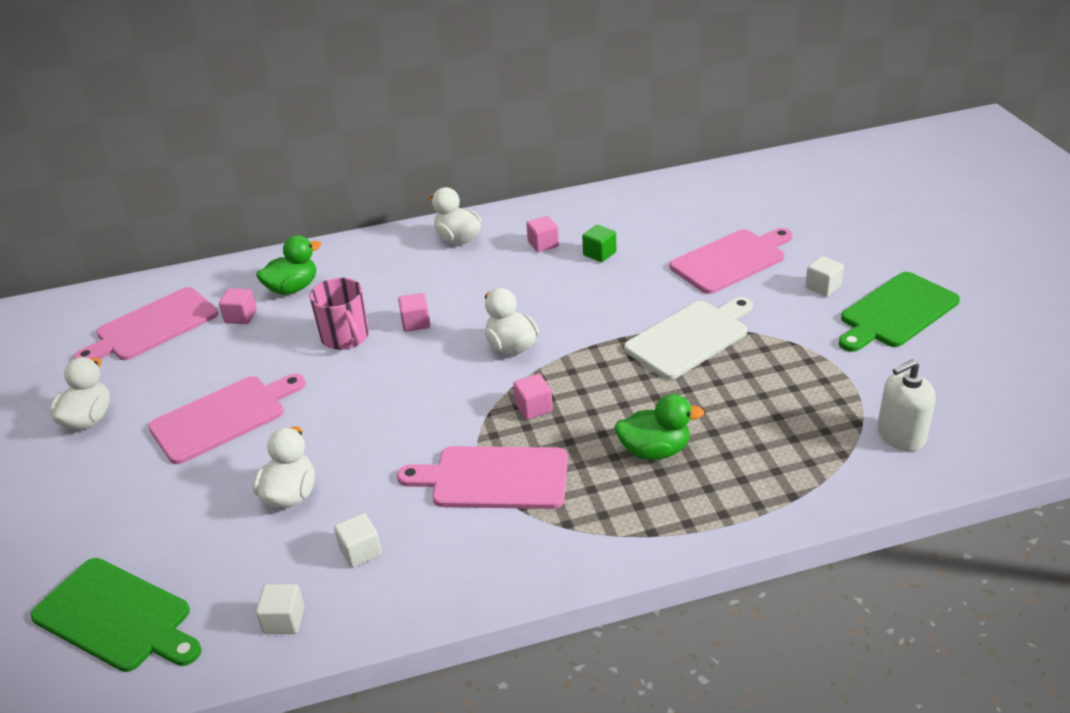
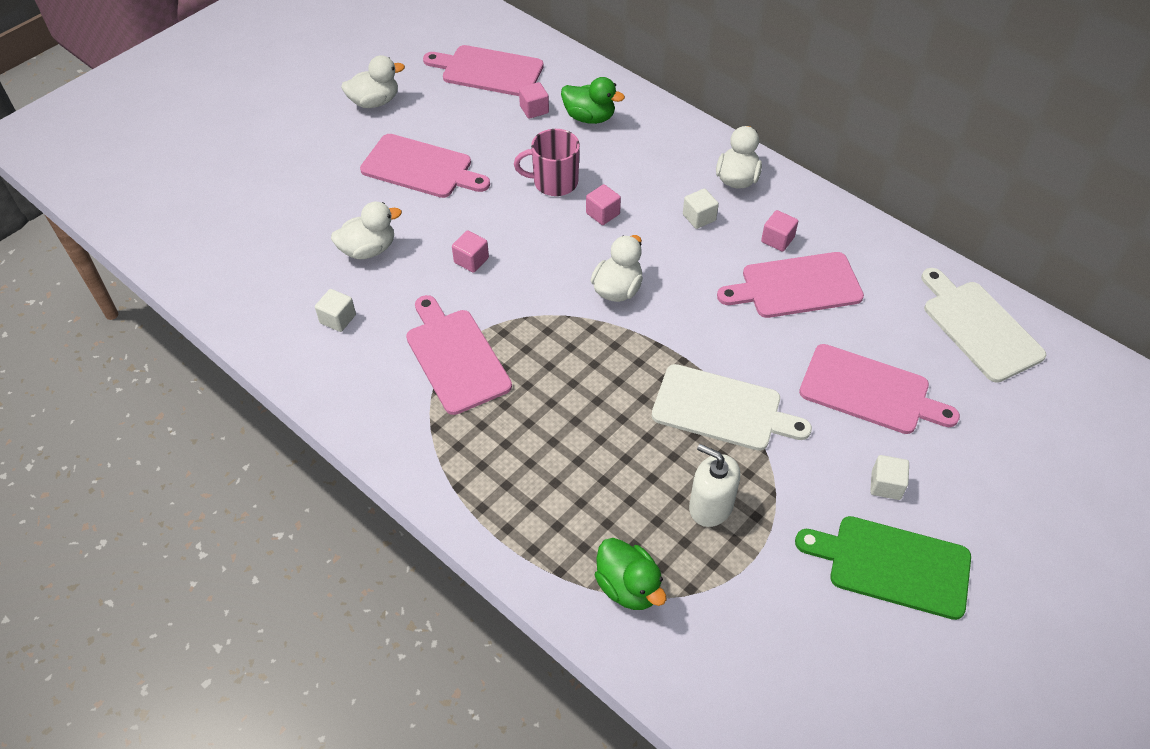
camera: 55 degrees right, 15 degrees up
(117, 616) = (217, 229): green cutting board -> none
(284, 620) = (257, 313): white cube -> white cube (699, 217)
(345, 337) = (554, 182): pink mug -> pink mug turned 60 degrees clockwise
(533, 407) = (552, 342): pink cube -> pink cube (471, 260)
(599, 254) = (796, 286): green cube -> pink cutting board
(654, 450) = (553, 448): green duck -> green duck (628, 587)
(713, 192) = (979, 327): none -> white cutting board
(900, 435) = (696, 631): white soap dispenser -> white soap dispenser (710, 506)

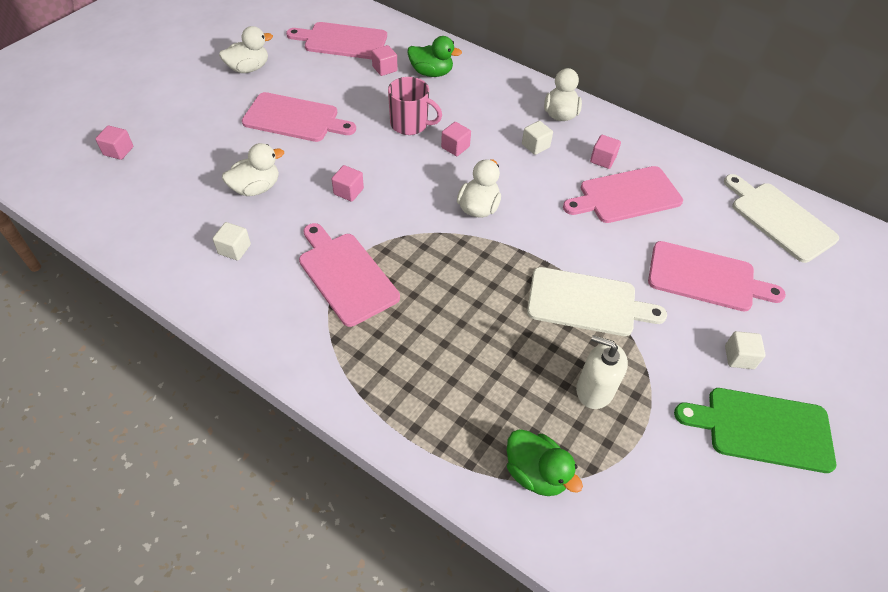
camera: 10 degrees left, 0 degrees up
(221, 196) = (118, 151): none -> pink cube
(554, 182) = (410, 124): pink mug -> pink mug turned 150 degrees counterclockwise

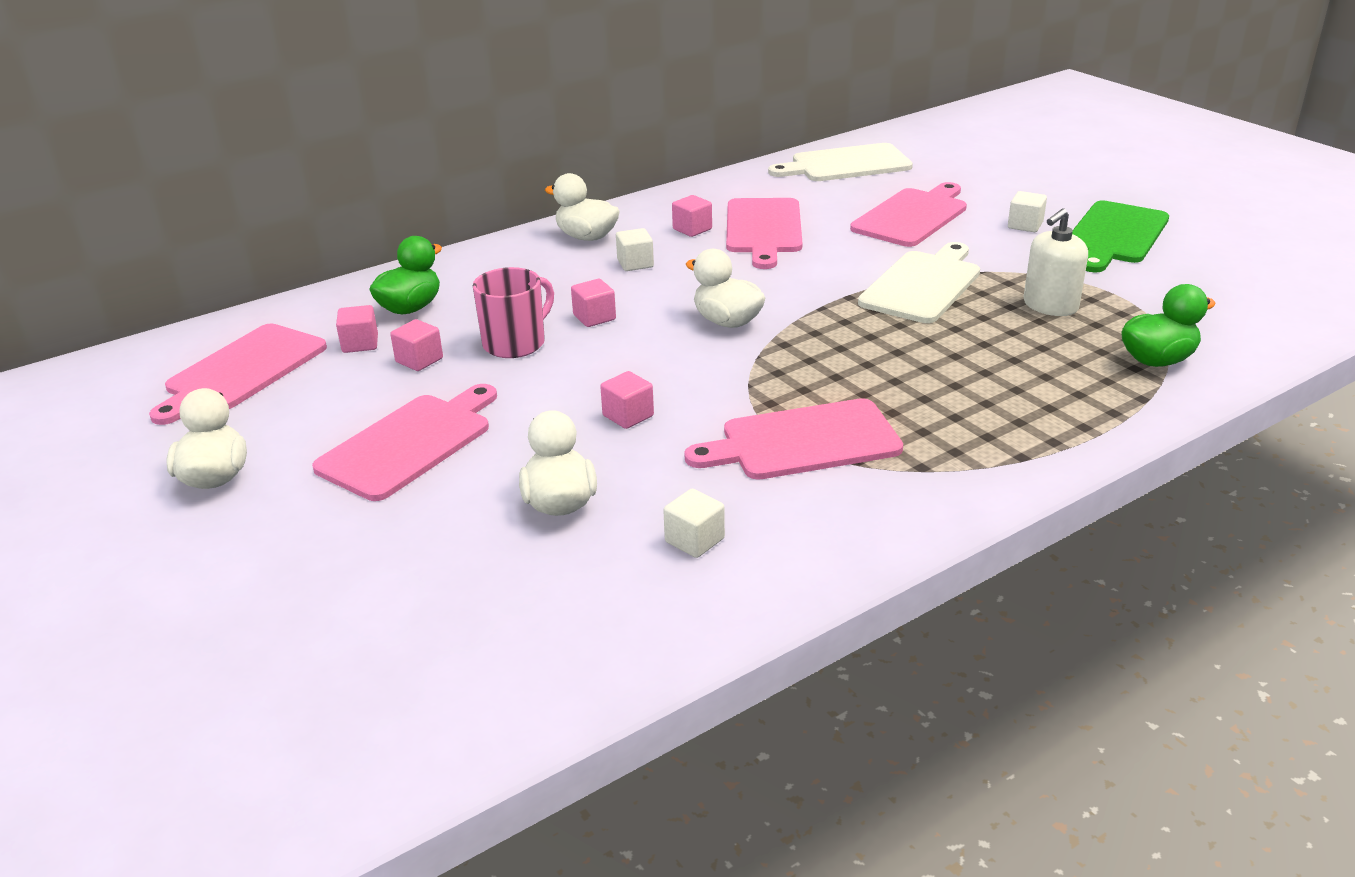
camera: 65 degrees left, 20 degrees down
(118, 151) = (323, 668): pink cube -> pink cube (419, 360)

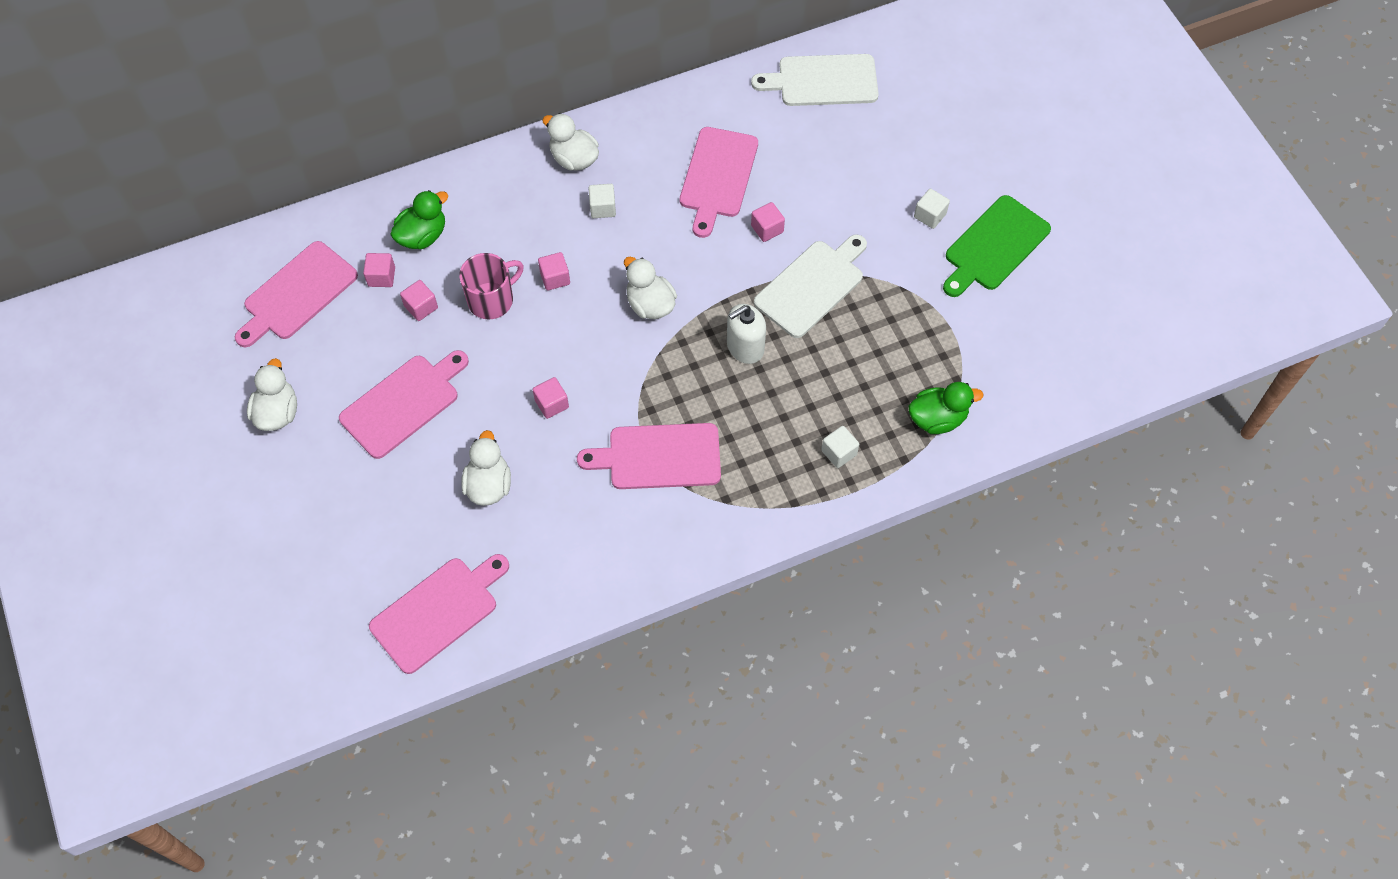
camera: 10 degrees right, 30 degrees up
(692, 229) = (661, 164): pink cube -> pink cube (767, 229)
(694, 540) = (562, 538): white cube -> white cube (839, 452)
(912, 216) = (844, 181): pink cutting board -> pink cutting board (438, 611)
(1050, 306) = (895, 335): white soap dispenser -> white soap dispenser (745, 347)

